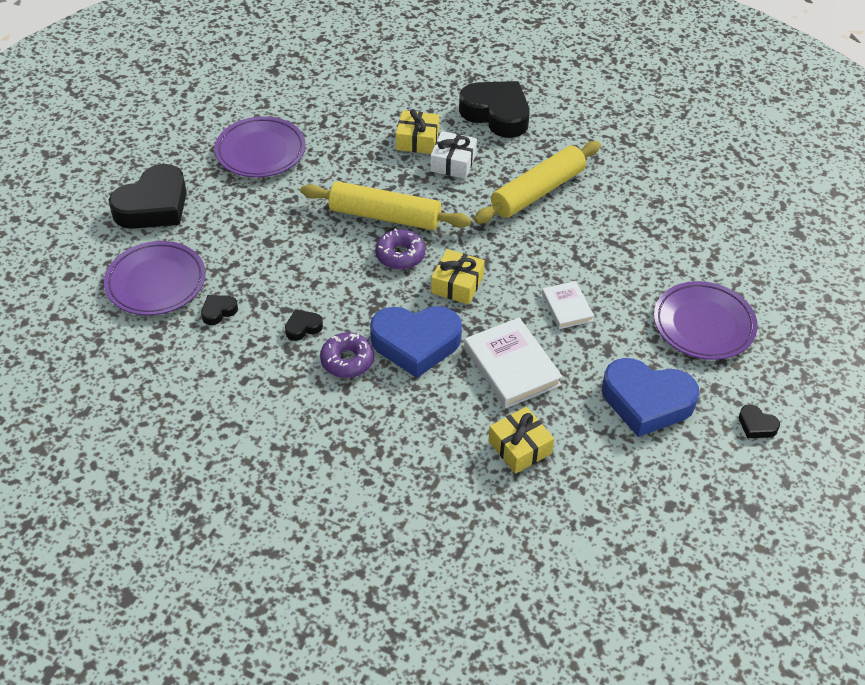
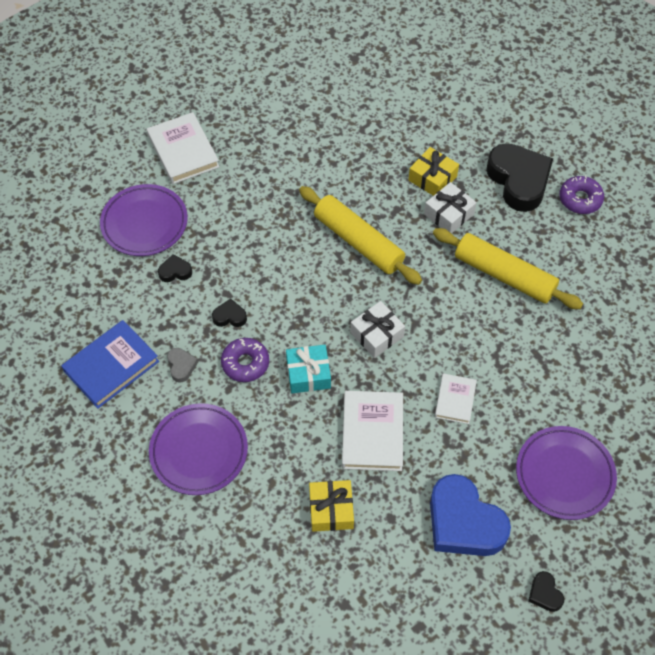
camera: 30 degrees right, 10 degrees up
(153, 206) = (183, 151): black heart -> white book
(209, 422) = (111, 366): none -> blue book
(261, 151) = (296, 135): purple plate -> purple plate (199, 451)
(283, 390) = (181, 366): none -> grey heart
(400, 255) = (347, 285): purple donut -> purple donut (580, 199)
(416, 343) = (308, 374): blue heart -> turquoise gift
(457, 284) = (377, 334): yellow gift -> white gift
(537, 191) = (504, 275): yellow rolling pin -> yellow rolling pin turned 45 degrees clockwise

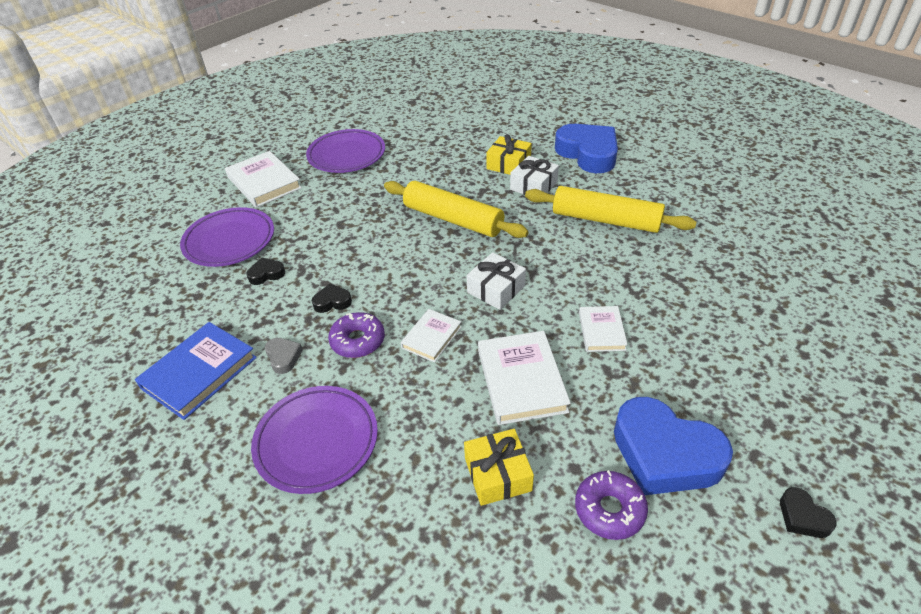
camera: 10 degrees left, 15 degrees down
(308, 374) = (431, 337): turquoise gift -> white book
(519, 181) = (588, 153): black heart -> blue heart
(564, 475) = (754, 379): purple plate -> purple plate (346, 155)
(580, 199) = (649, 157): purple donut -> purple donut (609, 509)

